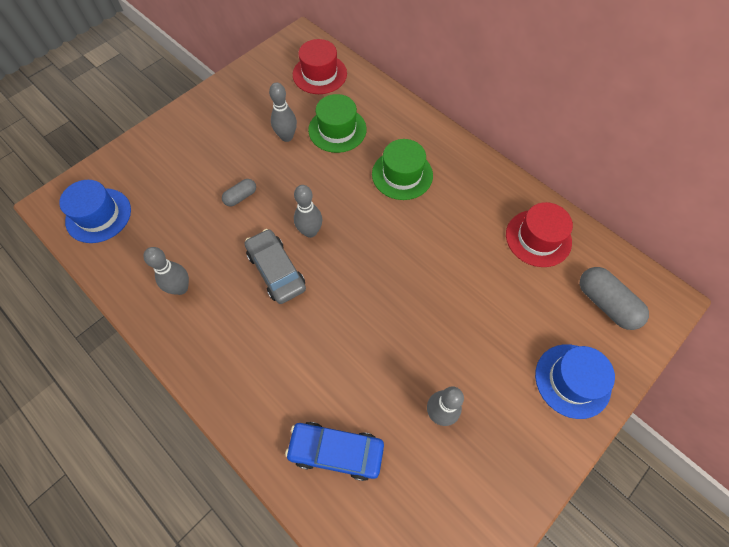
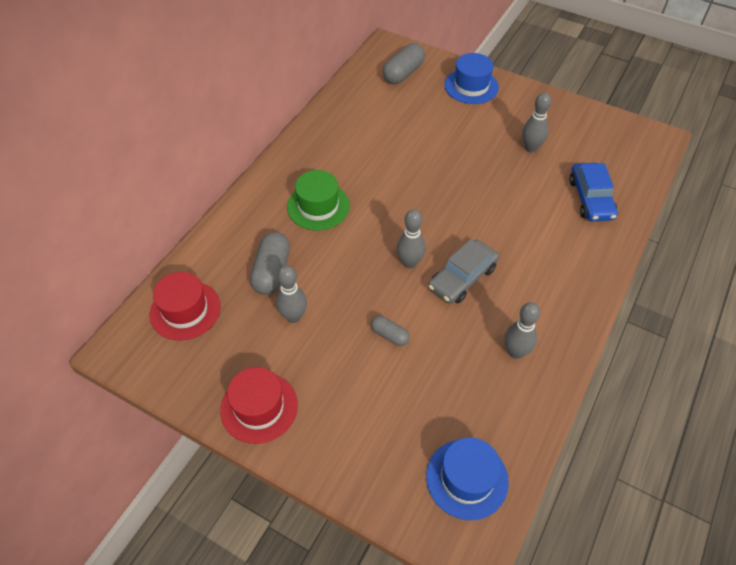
camera: 105 degrees left, 10 degrees down
(337, 129) = (272, 272): green hat -> grey capsule
(538, 238) = (358, 111): red hat -> red hat (259, 407)

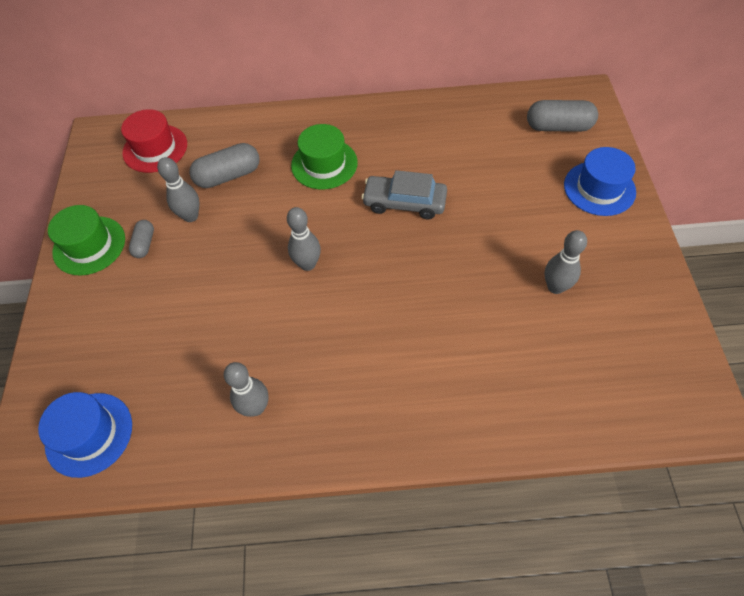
camera: 60 degrees right, 5 degrees up
(259, 407) = (89, 245): red hat -> green hat
(389, 335) = (212, 293): grey capsule -> grey capsule (144, 244)
(462, 278) = (319, 315): grey car -> grey car (404, 202)
(590, 199) = (528, 383): blue car -> none

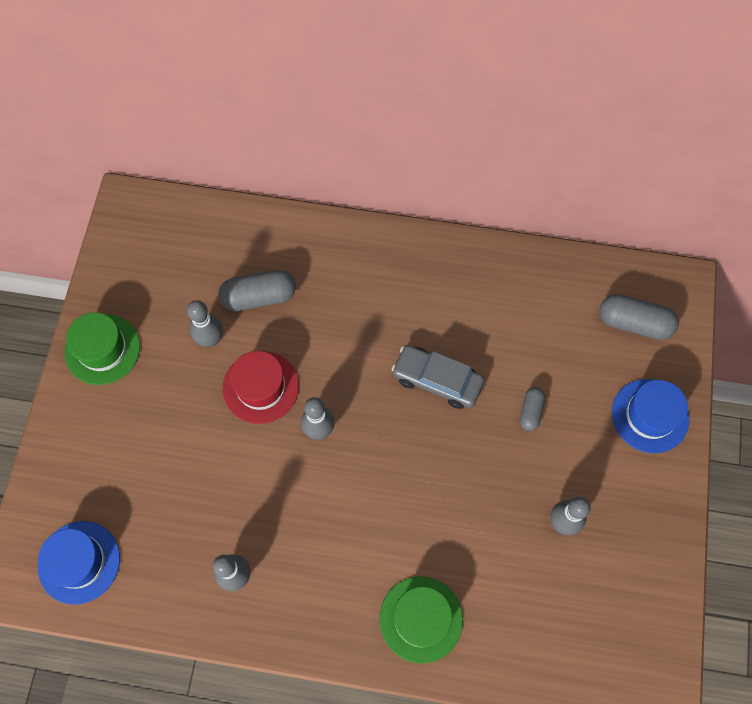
camera: 10 degrees right, 10 degrees up
(144, 244) = (158, 362): grey capsule -> grey capsule (530, 411)
(155, 148) = (187, 239): red hat -> red hat (260, 387)
(324, 164) = (364, 307): green hat -> green hat (421, 619)

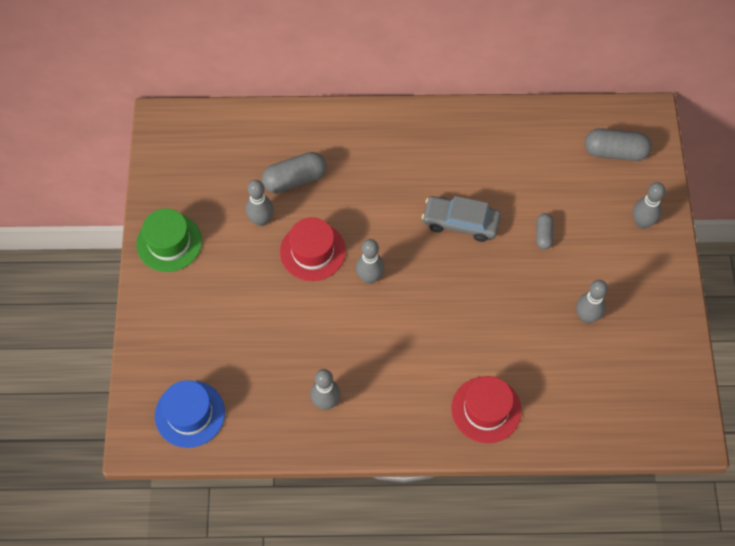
camera: 10 degrees left, 5 degrees down
(421, 619) = (486, 409): green hat -> red hat
(650, 416) = (642, 222): blue hat -> grey bowling pin

